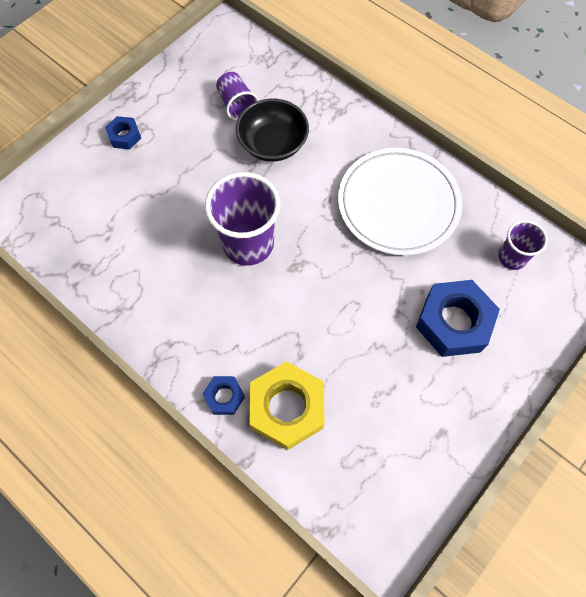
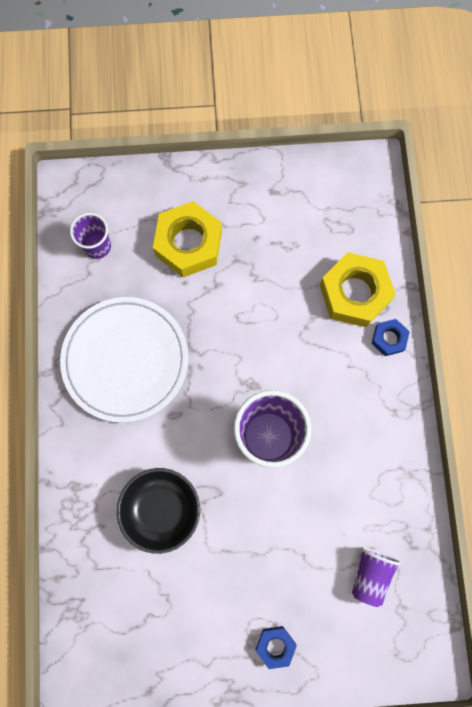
camera: 135 degrees left, 10 degrees up
(237, 105) = (151, 582): purple cup -> purple cup (370, 574)
(453, 322) = (188, 244): blue nut -> yellow nut

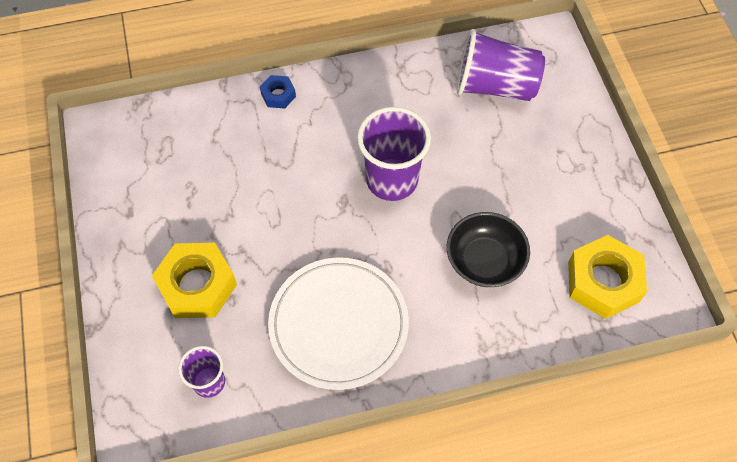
camera: 100 degrees left, 15 degrees down
(275, 645) = (576, 148): blue nut -> none
(354, 293) = (236, 127): yellow nut -> yellow nut (603, 282)
(370, 574) = (495, 86): purple cup -> purple cup, size x1.80

